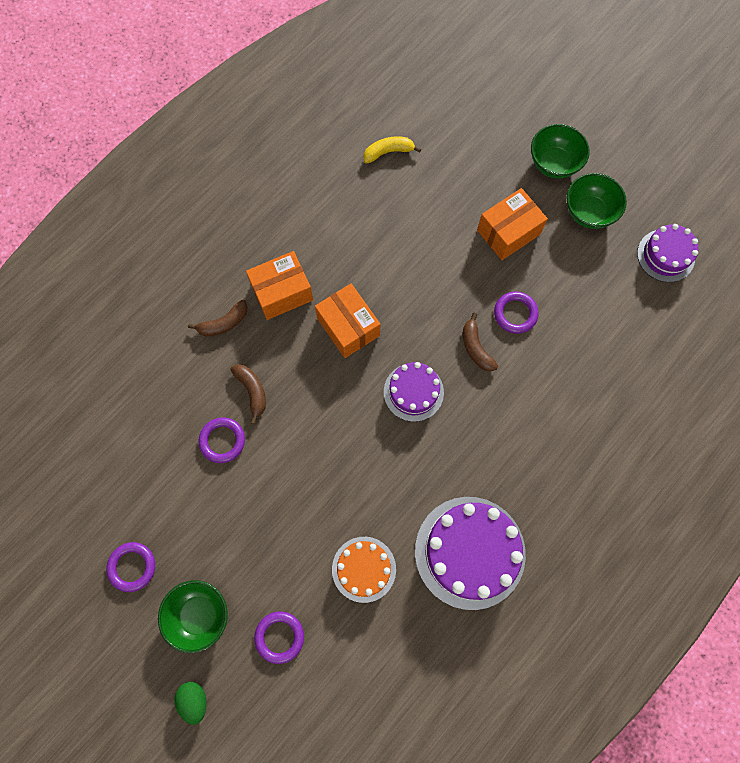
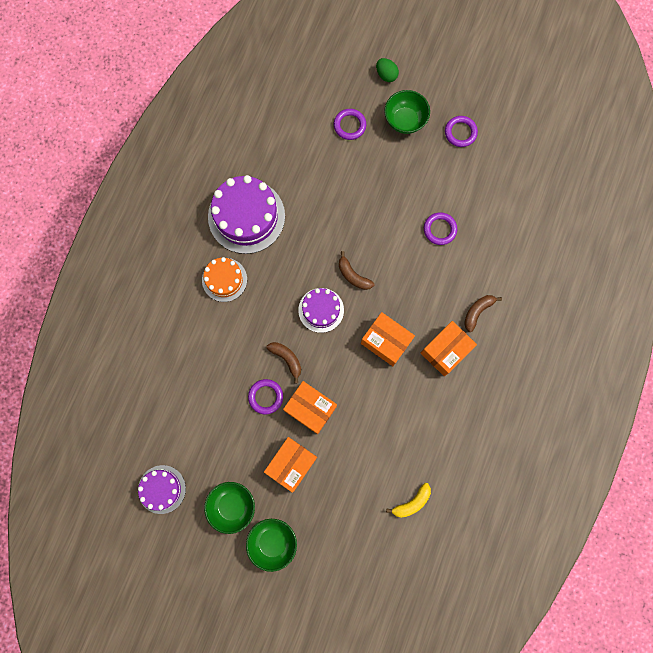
camera: 160 degrees right, 5 degrees up
(252, 391) = (434, 270): brown banana -> brown banana (353, 276)
(364, 569) = (312, 182): orange cake -> orange cake (224, 279)
(466, 283) = (310, 409): none -> orange box

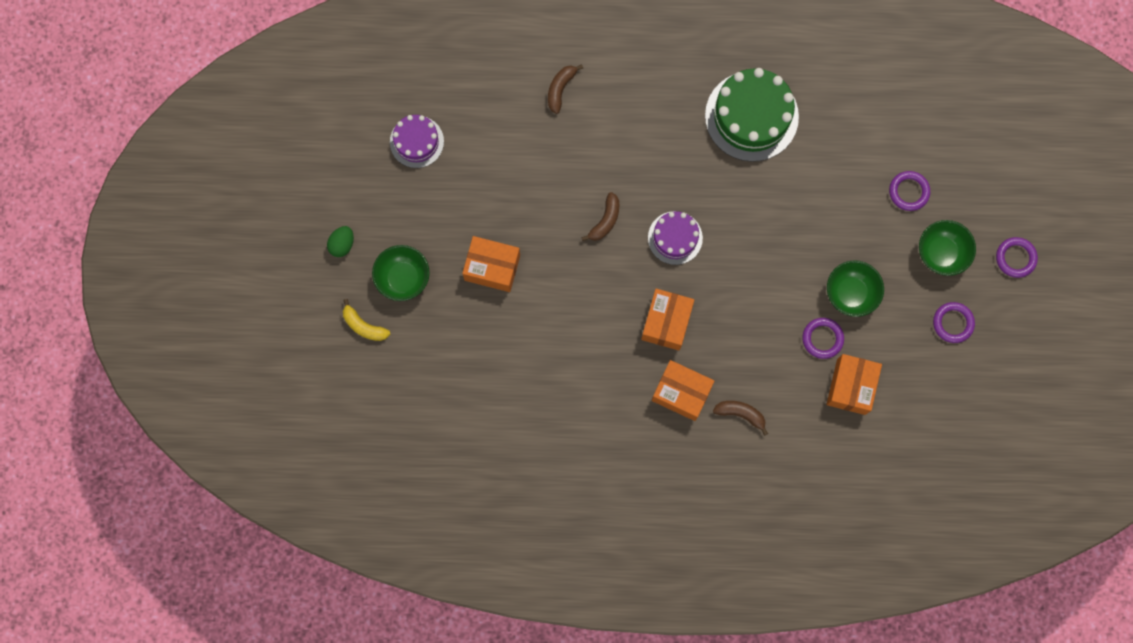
camera: 70 degrees right, 0 degrees up
(224, 279) = (669, 120): orange cake -> none
(232, 506) = (425, 221): green bowl -> green bowl (851, 293)
(246, 216) = (751, 116): purple cake -> green cake
(266, 397) = (555, 213): purple ring -> purple ring (1015, 258)
(310, 409) = (560, 266): orange box -> orange box (851, 387)
(353, 276) = (728, 259): brown banana -> brown banana (560, 89)
(386, 75) = (990, 212): green egg -> green egg (342, 244)
(412, 502) = (498, 412): yellow banana -> yellow banana (364, 326)

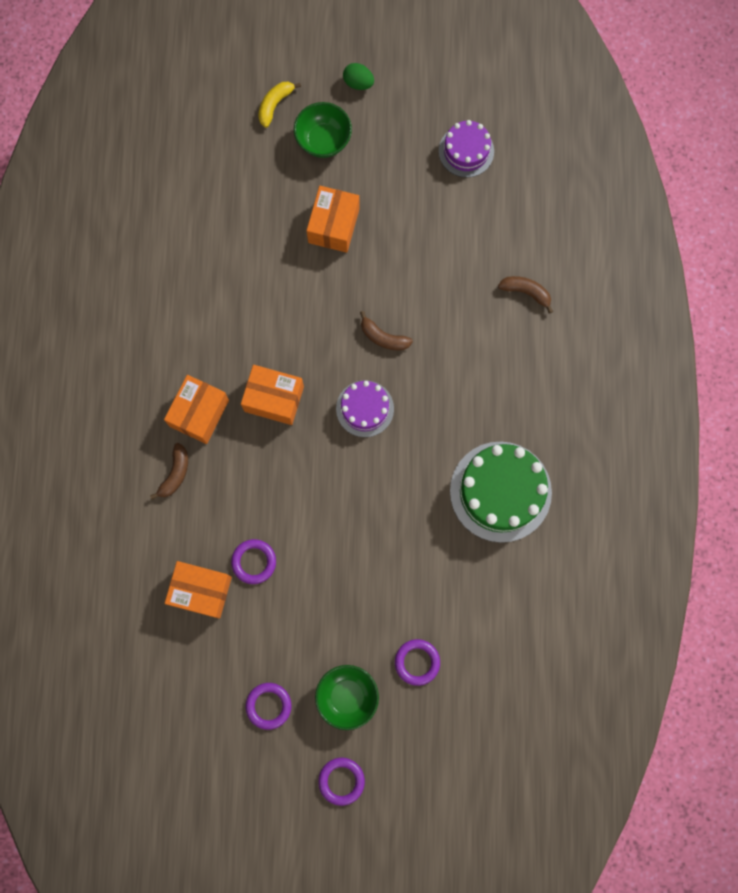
camera: 90 degrees right, 0 degrees up
(851, 293) = (303, 594): green bowl -> none

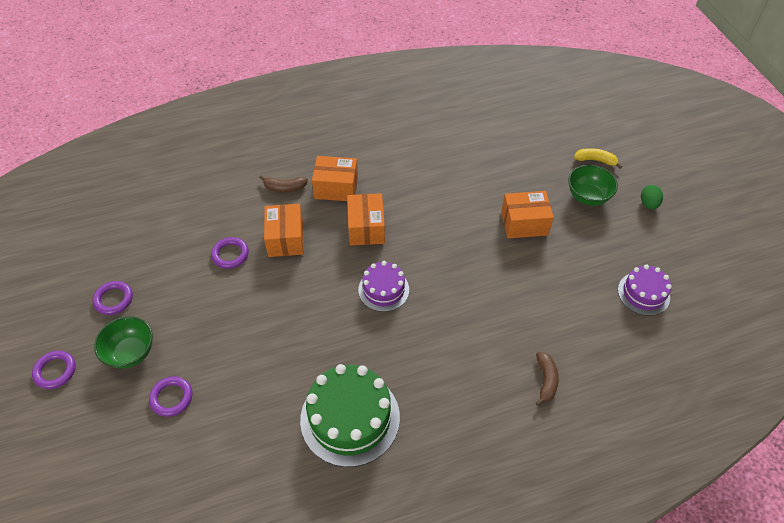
camera: 70 degrees right, 25 degrees down
(201, 591) = (198, 229): orange box -> orange box (286, 239)
(383, 337) = (449, 284): brown banana -> none

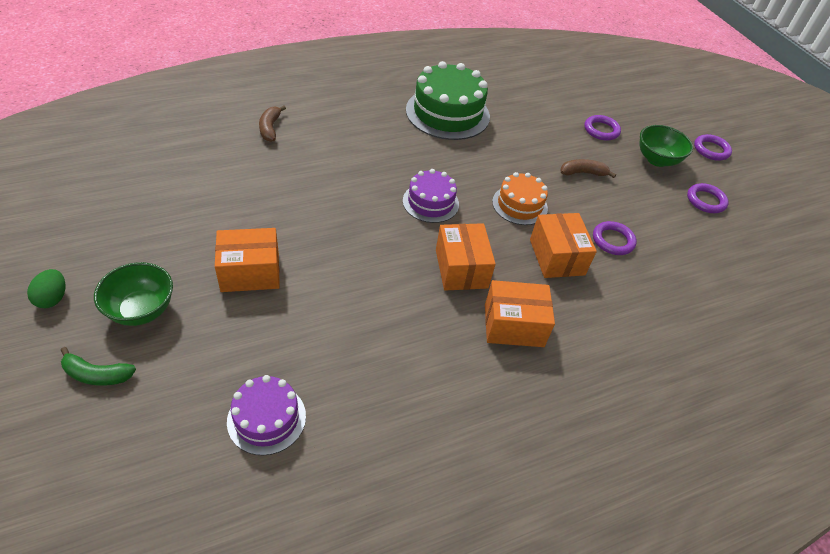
camera: 170 degrees right, 5 degrees down
(284, 188) = (585, 325): brown banana -> brown banana (583, 173)
(301, 289) = (519, 205): none -> orange cake
(595, 160) = (97, 375): yellow banana -> green banana
(643, 293) = (131, 191): purple cake -> purple cake (266, 418)

